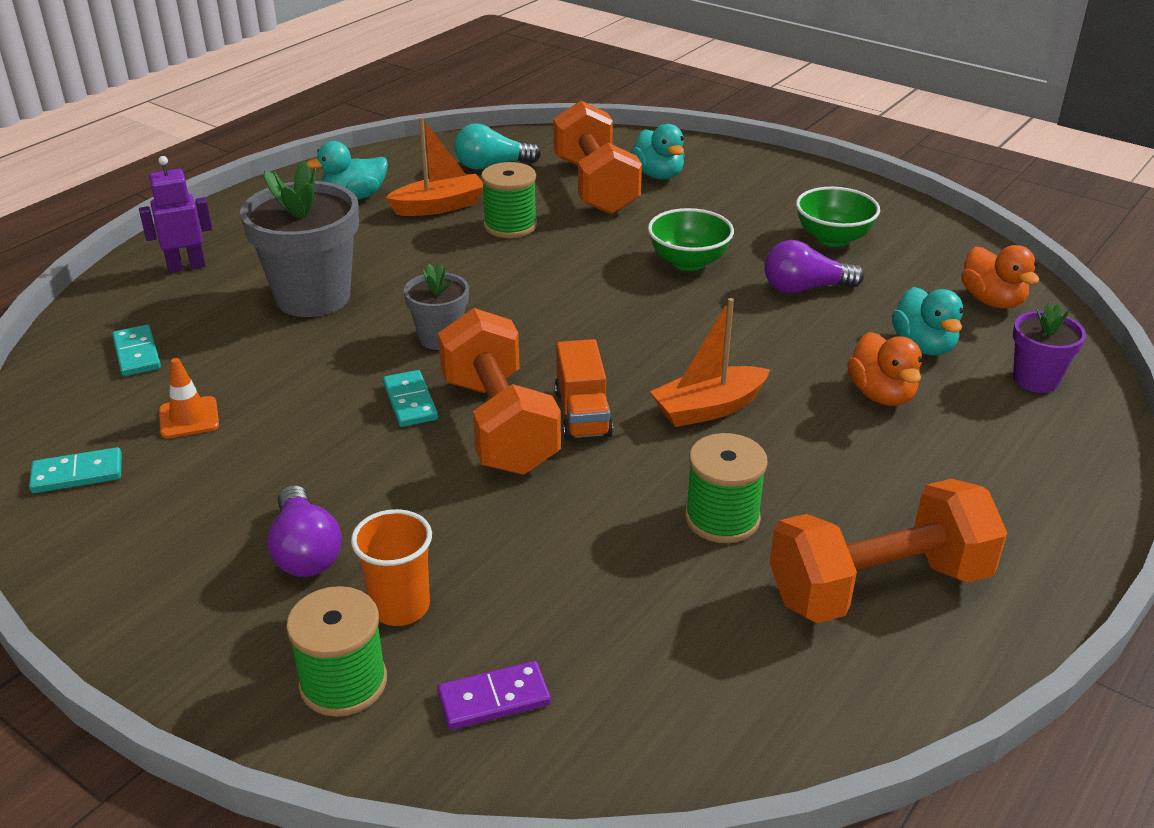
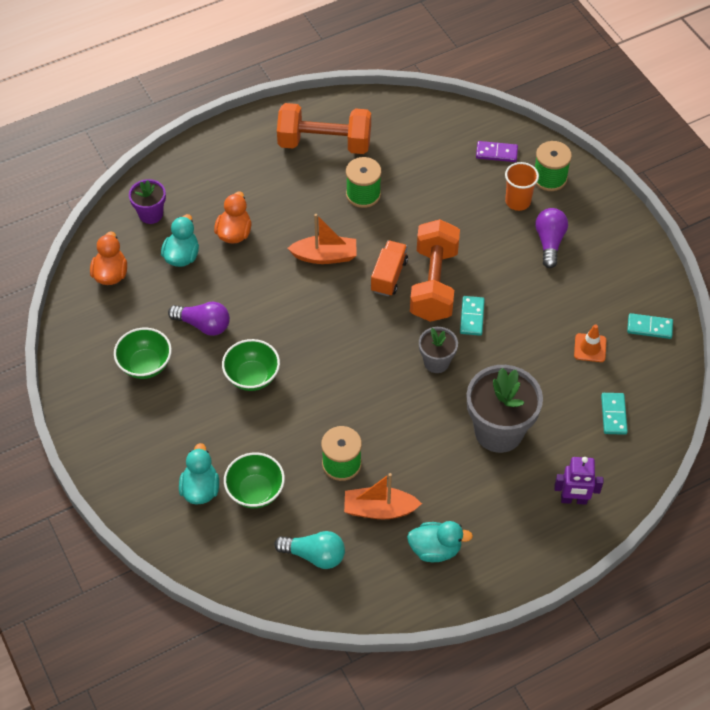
camera: 155 degrees left, 20 degrees up
(595, 186) = (255, 491): orange dumbbell -> green bowl

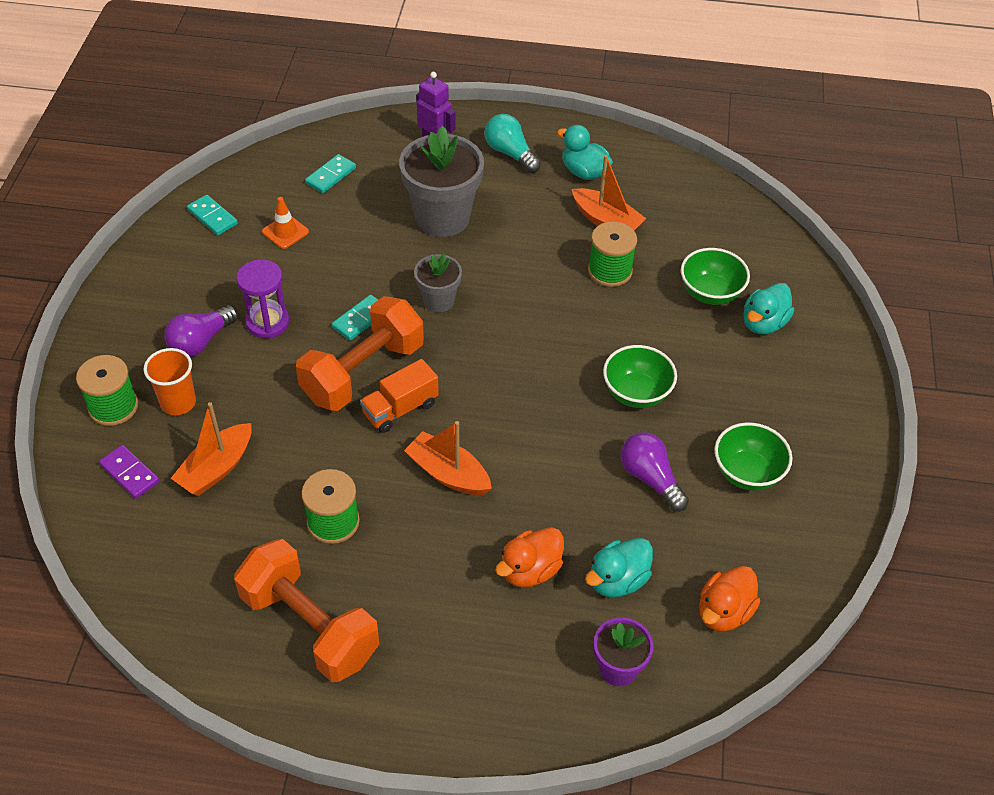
camera: 145 degrees left, 5 degrees down
(314, 555) = (692, 220): turquoise light bulb -> turquoise light bulb (510, 153)
(454, 182) = (216, 468): none -> orange boat
(525, 279) = (267, 322): none -> purple hourglass

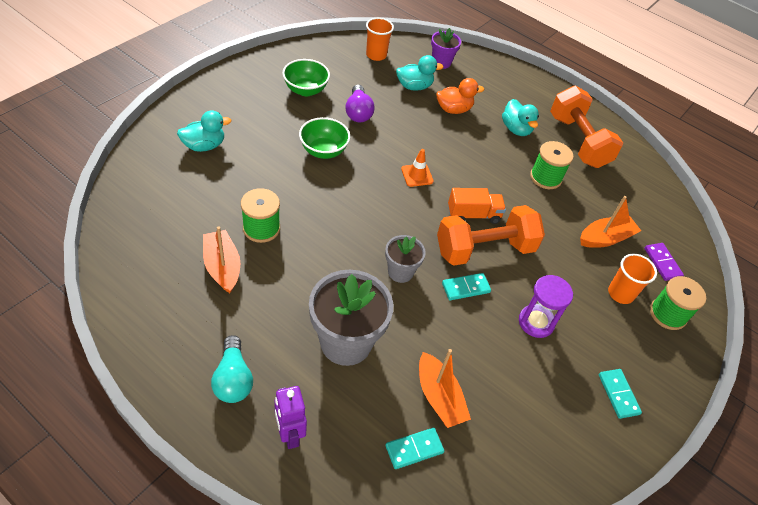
camera: 155 degrees left, 0 degrees up
(201, 341) = (592, 333): purple light bulb -> none
(212, 217) = (547, 459): turquoise domino -> turquoise domino (618, 394)
(285, 232) = (487, 403): orange traffic cone -> orange traffic cone (417, 175)
(448, 473) = (466, 168): orange boat -> orange boat (439, 397)
(584, 172) = (192, 321): turquoise duck -> turquoise duck (516, 129)
(710, 293) = (213, 179): green bowl -> none
(724, 612) = (376, 55): orange duck -> orange cup

